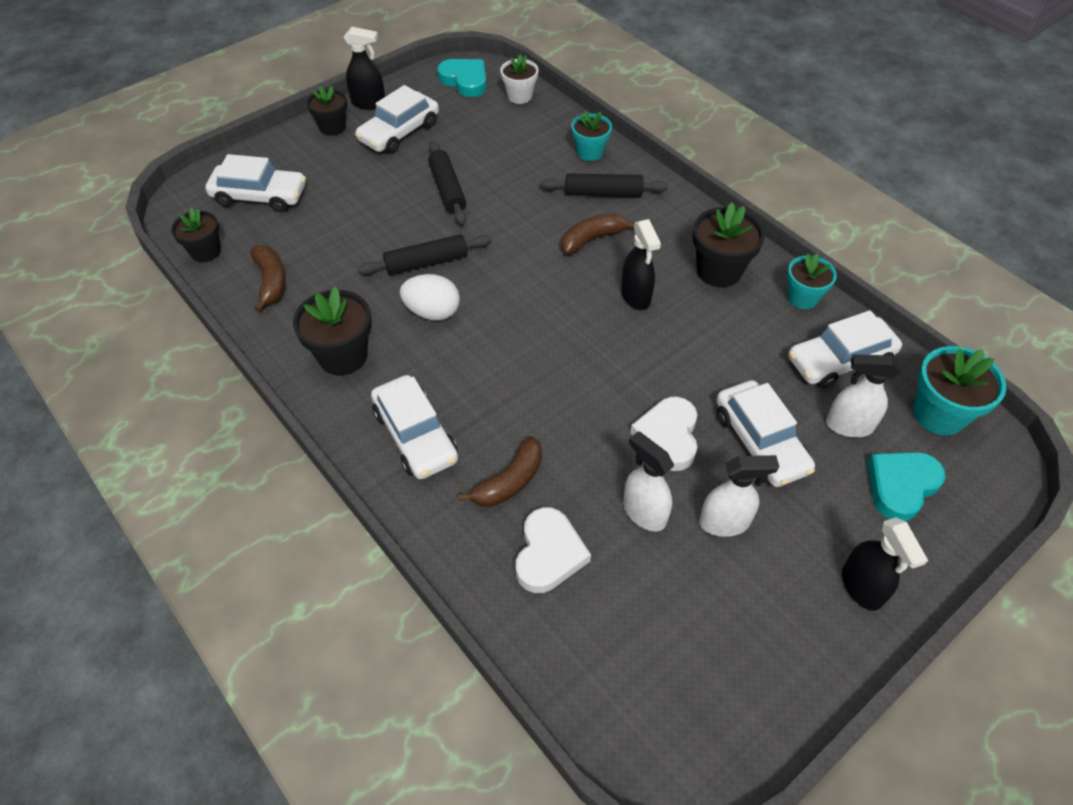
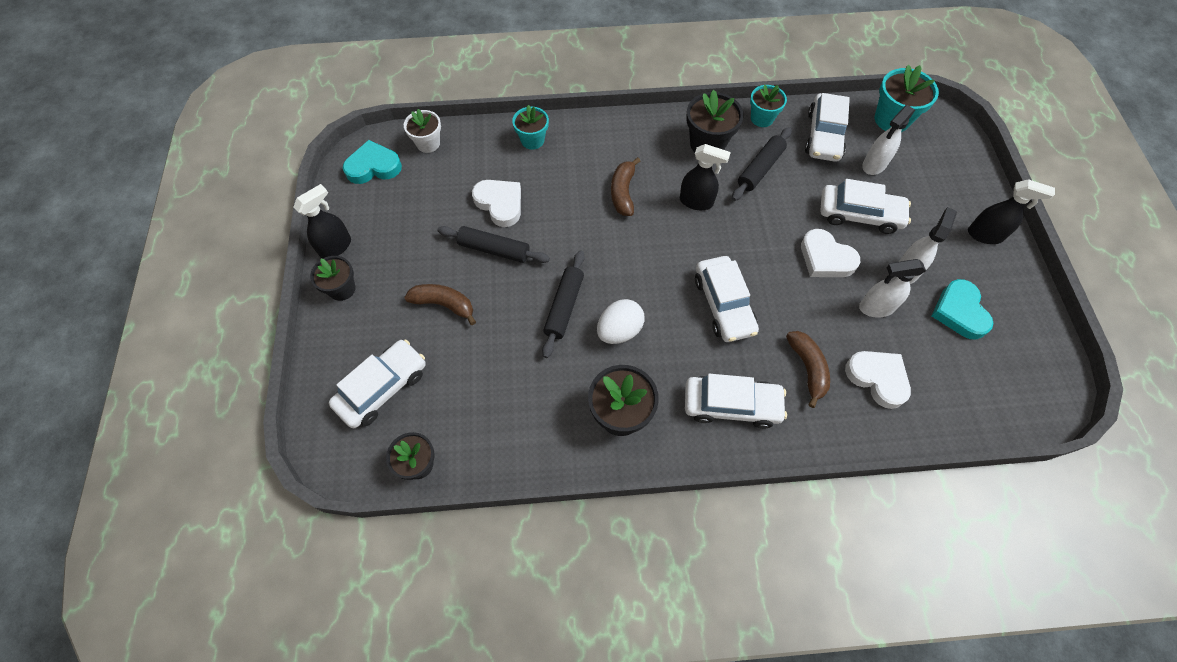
camera: 55 degrees left, 10 degrees up
(271, 282) = (498, 428): brown banana -> brown banana (444, 304)
(399, 132) = (395, 245): white car -> white car (723, 305)
(499, 168) = (500, 204): none -> white heart
(603, 193) = (582, 158): black rolling pin -> black rolling pin (760, 169)
(901, 486) = (930, 171): turquoise heart -> turquoise heart (959, 312)

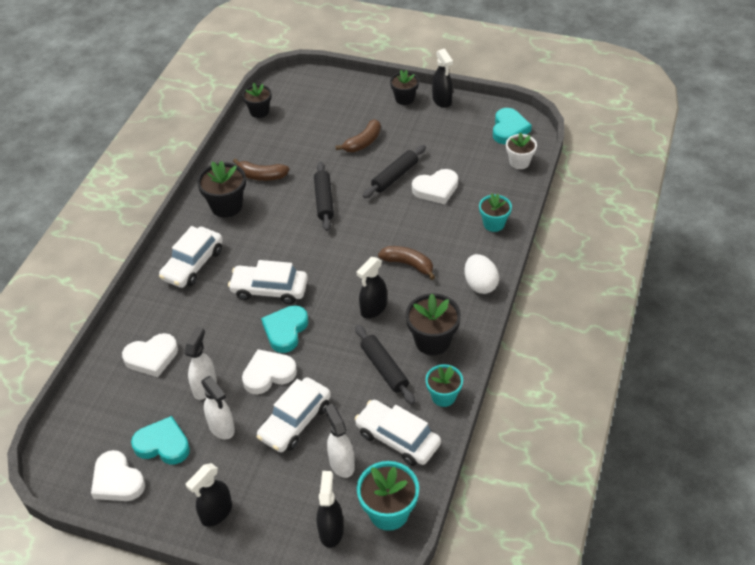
camera: 115 degrees right, 15 degrees down
(382, 388) = (319, 105): white car -> none
(564, 307) = (324, 201): black rolling pin -> black rolling pin turned 45 degrees clockwise
(619, 331) = (286, 224): white egg -> white egg (480, 284)
(767, 266) = (285, 330): none -> turquoise heart
(807, 368) = (188, 318): brown banana -> brown banana (261, 176)
(935, 150) = (331, 531): none -> black spray bottle
(1021, 331) = (117, 481): none -> white heart

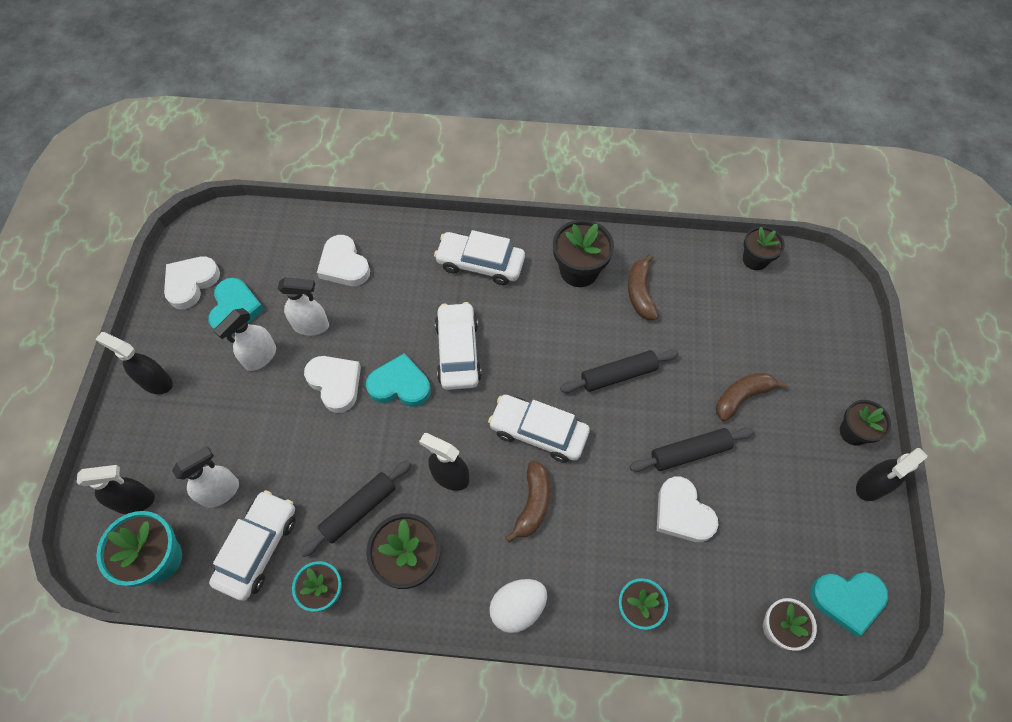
camera: 75 degrees right, 15 degrees up
(295, 421) = (273, 428): white car -> white car (538, 432)
(363, 142) = (742, 397): brown banana -> brown banana turned 120 degrees clockwise
(395, 176) = (690, 452): black rolling pin -> black rolling pin turned 45 degrees counterclockwise

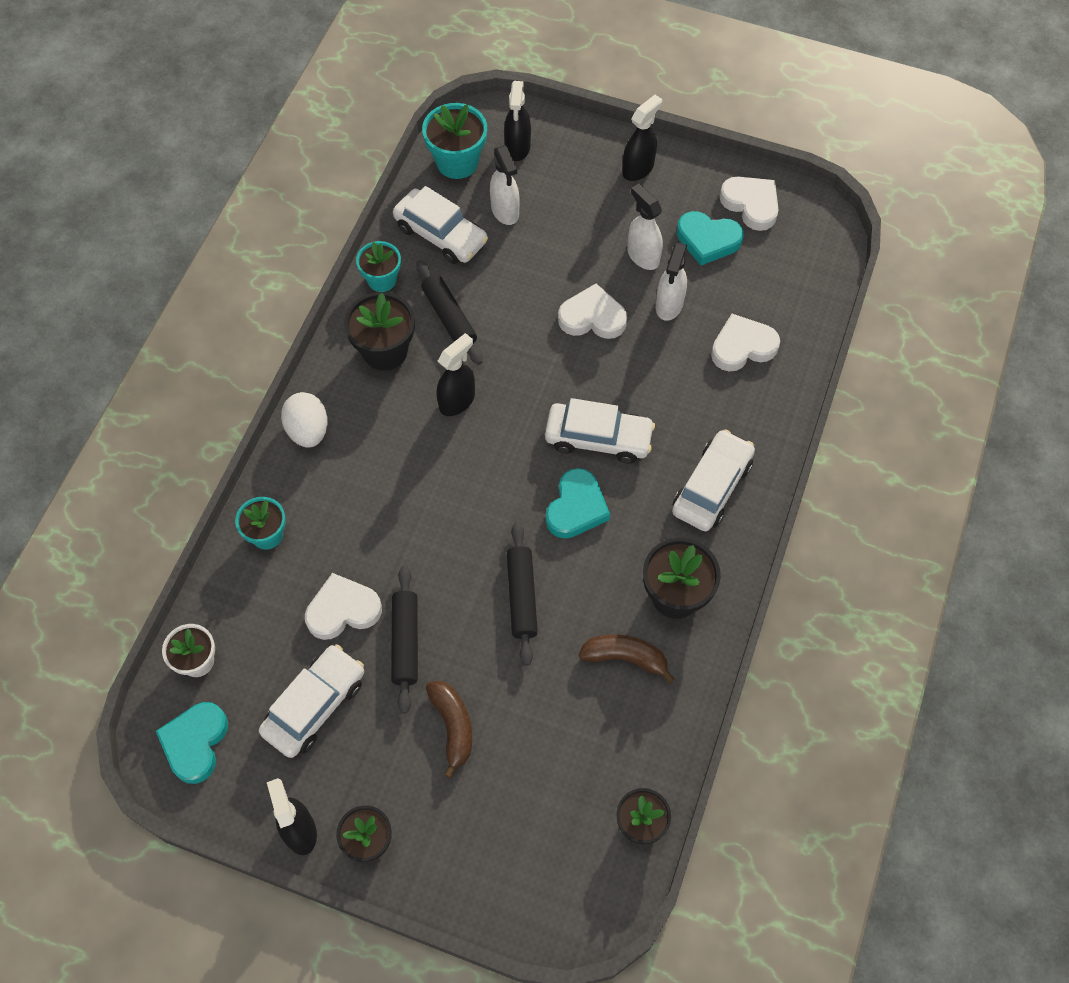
camera: 105 degrees right, 0 degrees up
(335, 383) = (592, 317): white heart -> white heart turned 150 degrees counterclockwise
(400, 385) = (573, 375): turquoise heart -> turquoise heart (576, 507)
(533, 504) = (402, 469): brown banana -> none
(538, 432) = (478, 494): white car -> white car (315, 705)

